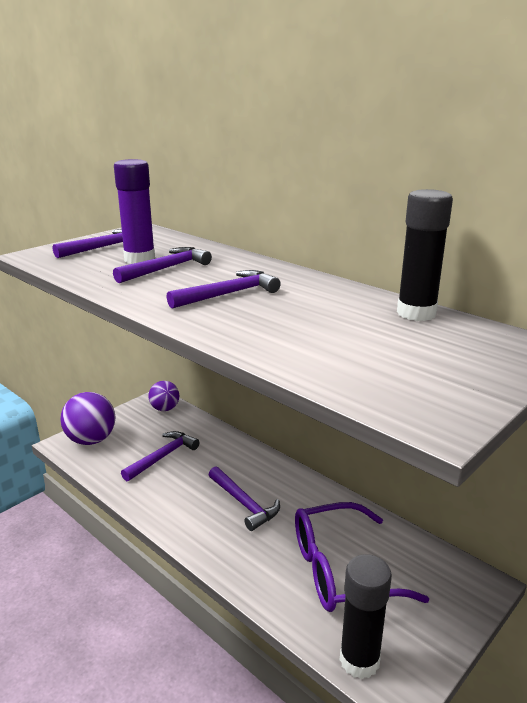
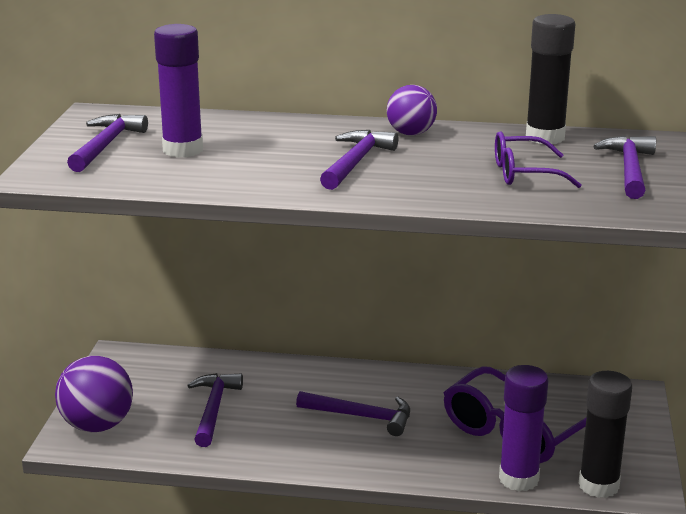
camera: 35 degrees left, 0 degrees up
(165, 409) = (143, 361): purple ball -> purple ball (411, 133)
(166, 268) = (236, 152): purple hammer -> purple hammer (629, 169)
(298, 616) = (518, 479): none -> purple glue stick
(343, 338) = (524, 173): none -> purple glasses

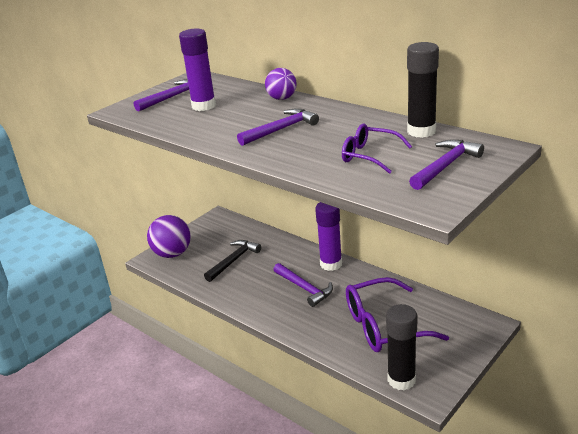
camera: 35 degrees right, 5 degrees up
(213, 409) = (233, 260): purple hammer -> black hammer
(411, 133) = (340, 115): purple ball -> purple ball (282, 98)
(518, 479) = (355, 358): purple glue stick -> purple glue stick (331, 264)

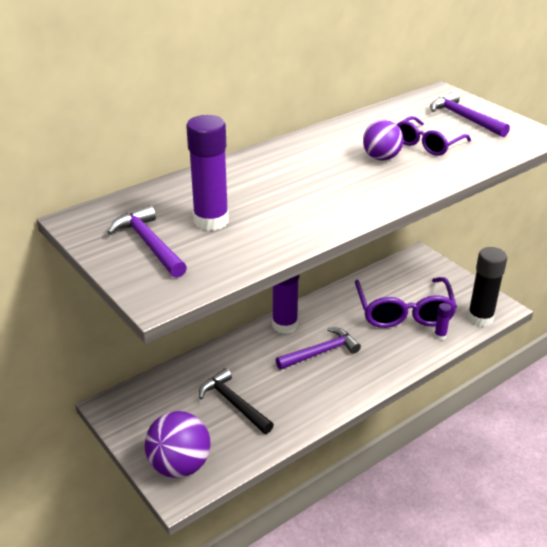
camera: 80 degrees left, 5 degrees up
(281, 129) = (332, 178): purple hammer -> none
(282, 98) = (236, 167): purple ball -> purple ball (381, 158)
(358, 354) = (440, 336): none -> purple glue stick
(421, 131) = (386, 114): black glue stick -> none

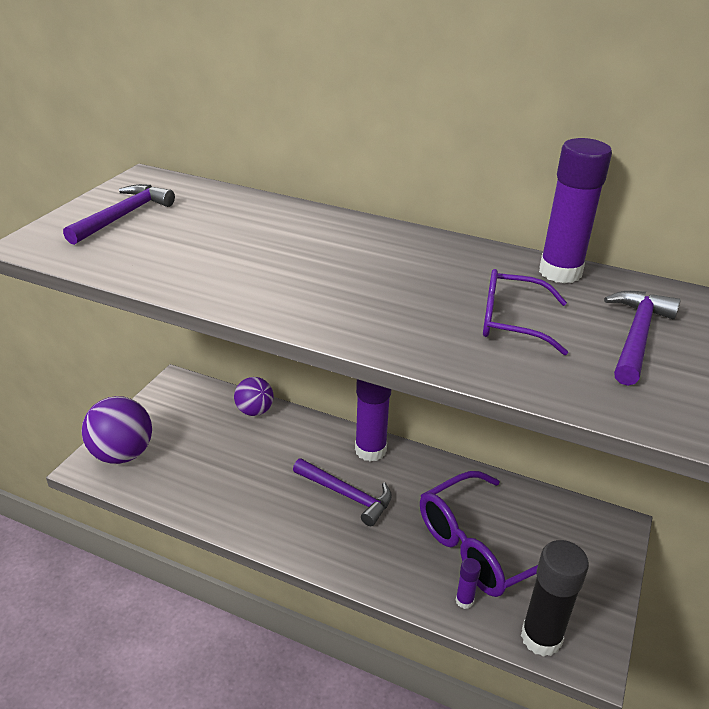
camera: 60 degrees right, 0 degrees up
(211, 221) = (187, 233): purple glue stick -> purple glue stick (560, 272)
(233, 403) = (224, 457): black hammer -> none
(381, 158) = (430, 296): purple ball -> purple ball (254, 411)

